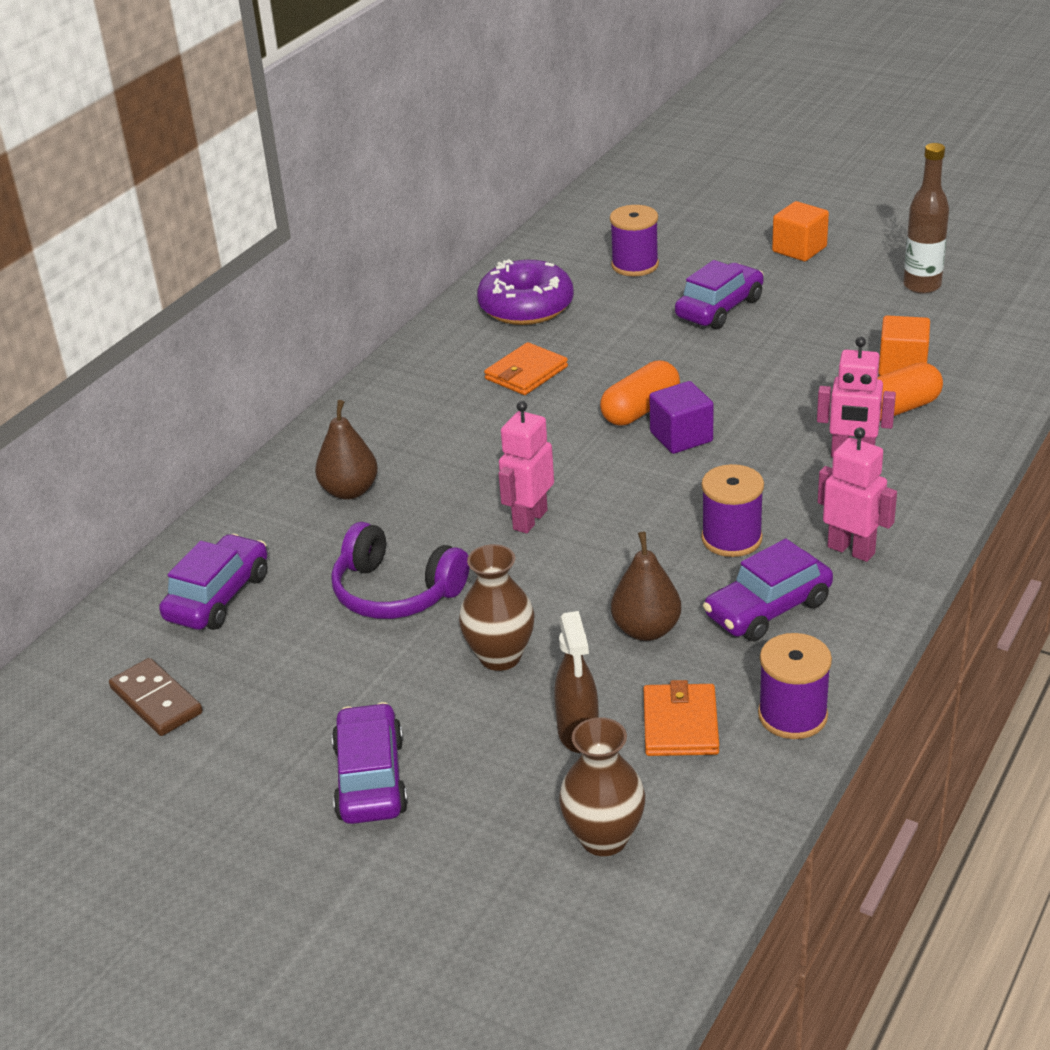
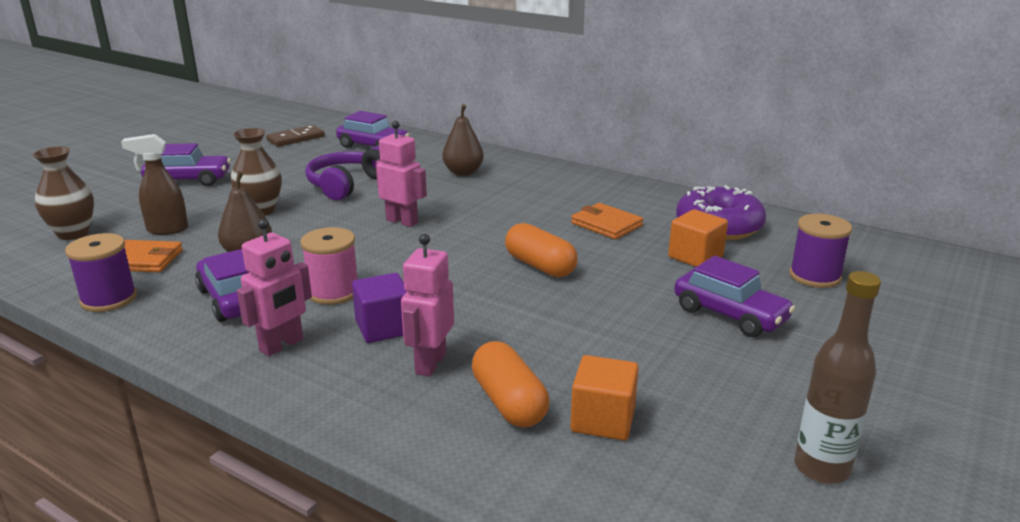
camera: 90 degrees right, 10 degrees down
(681, 437) = (492, 281): purple cube -> purple cube (384, 328)
(731, 539) = (333, 292): purple spool -> pink spool
(799, 249) = (894, 378): orange cube -> orange cube (695, 257)

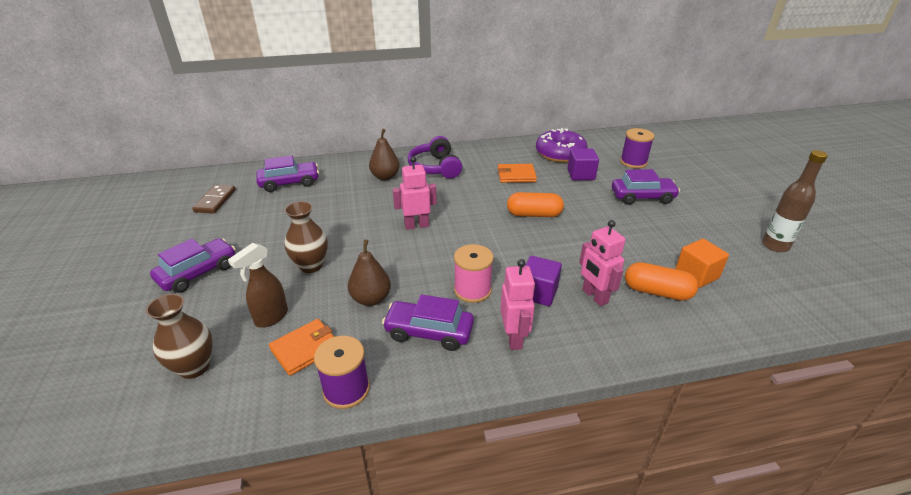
camera: 45 degrees left, 10 degrees up
(347, 185) = (331, 218): purple headphones -> purple headphones (435, 167)
(695, 257) = (581, 175): orange cube -> purple cube

